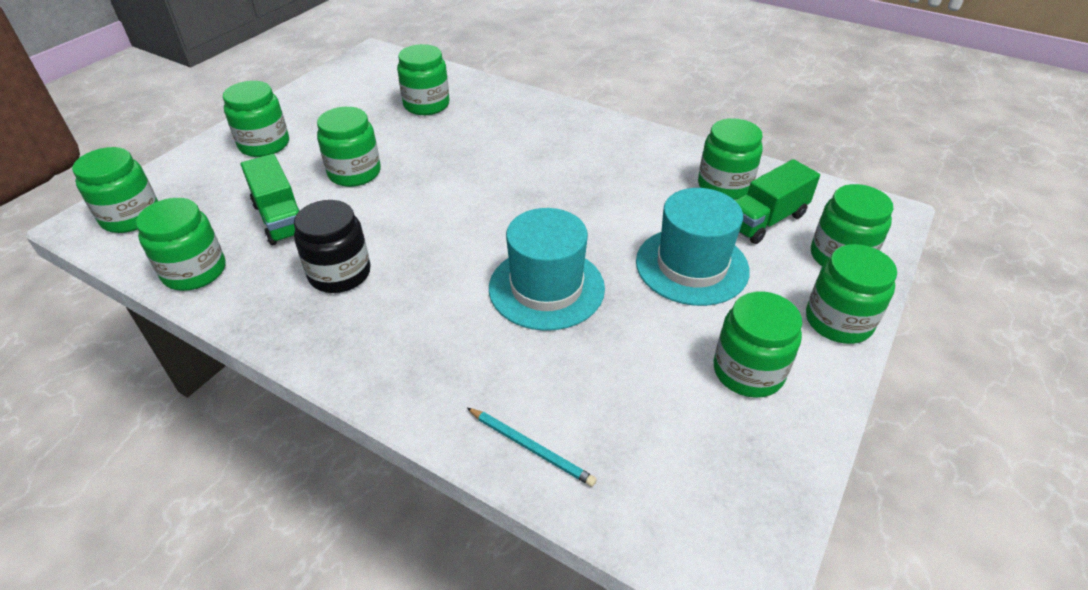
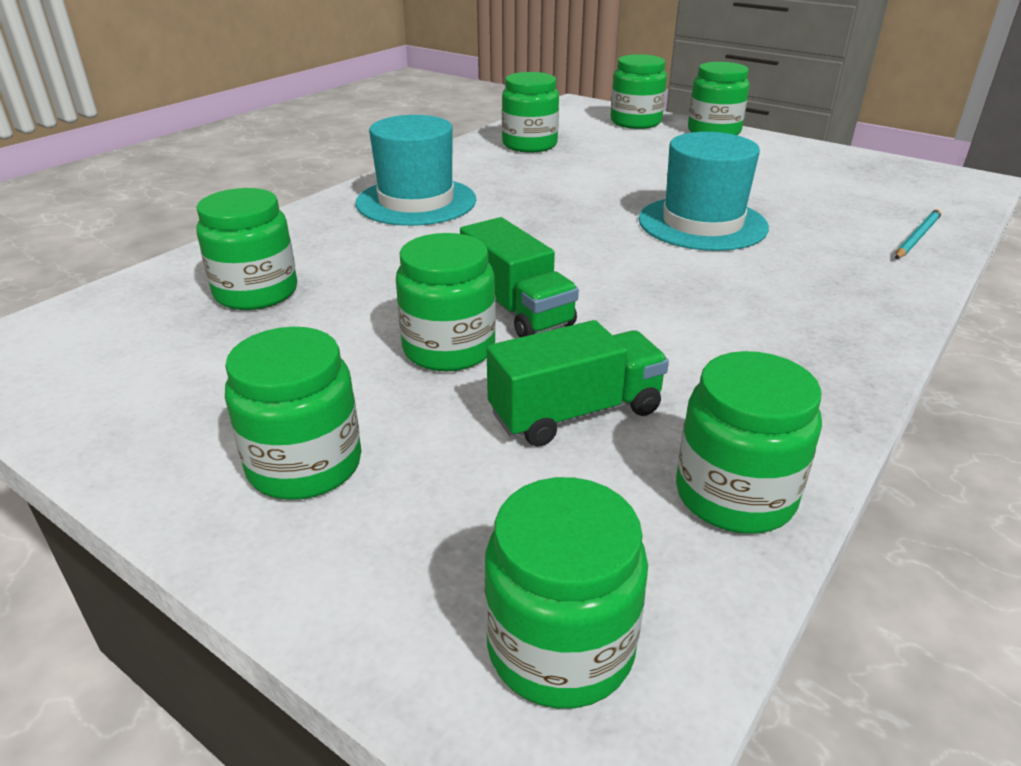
camera: 85 degrees left, 10 degrees down
(340, 273) = (707, 346): black jar -> none
(692, 266) = (655, 166): turquoise hat -> turquoise hat (416, 201)
(748, 371) = (782, 161): green jar -> none
(765, 220) = (586, 137): green truck -> green truck (516, 309)

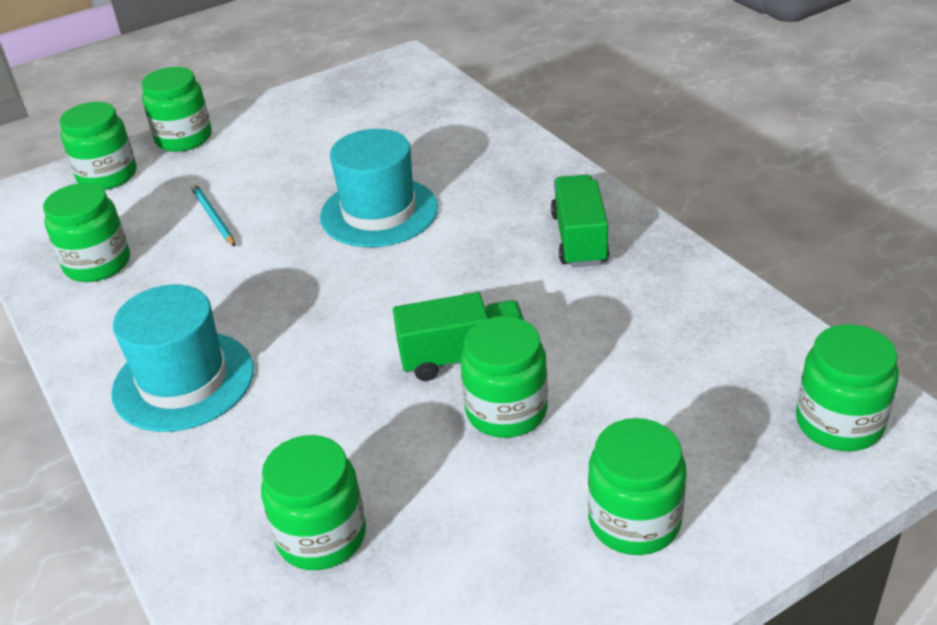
camera: 65 degrees left, 5 degrees up
(575, 413) = (626, 361): green truck -> green truck (579, 239)
(735, 495) = (736, 317): green jar -> none
(917, 237) = (475, 123): turquoise pencil -> turquoise pencil (213, 217)

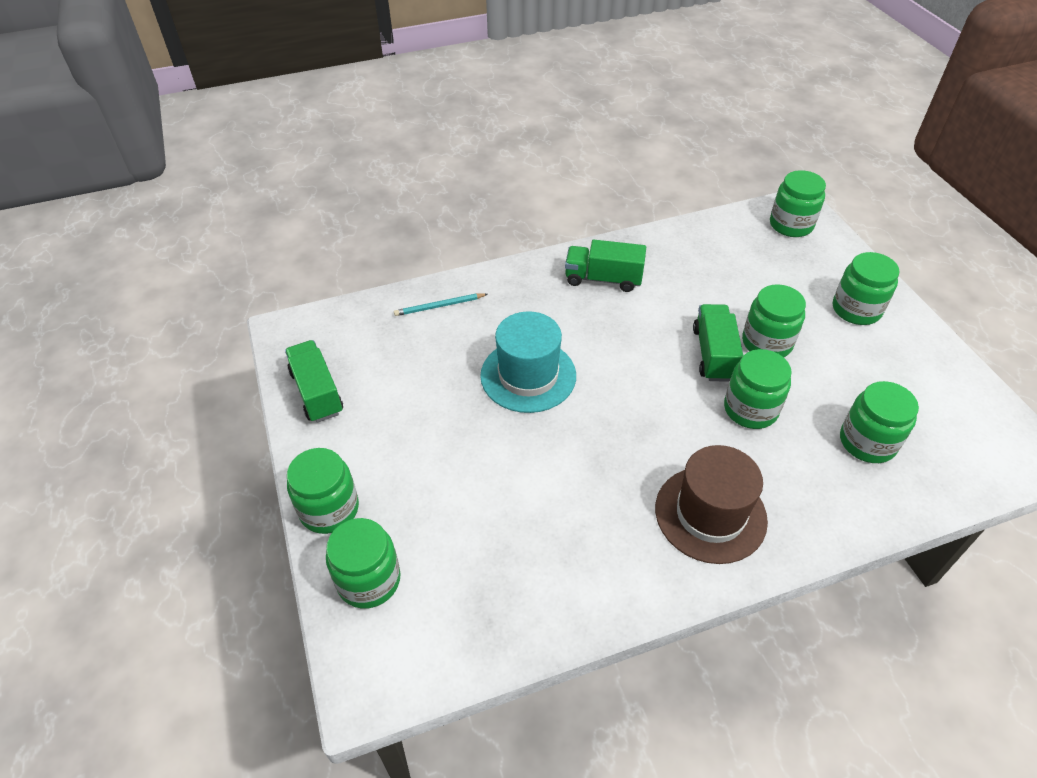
camera: 80 degrees left, 10 degrees up
(98, 264) = (529, 583): green jar -> green jar (750, 409)
(183, 381) = (710, 514): turquoise hat -> brown hat
(213, 217) = (487, 488): turquoise pencil -> turquoise pencil (439, 306)
(323, 97) = (317, 392): none -> green truck

